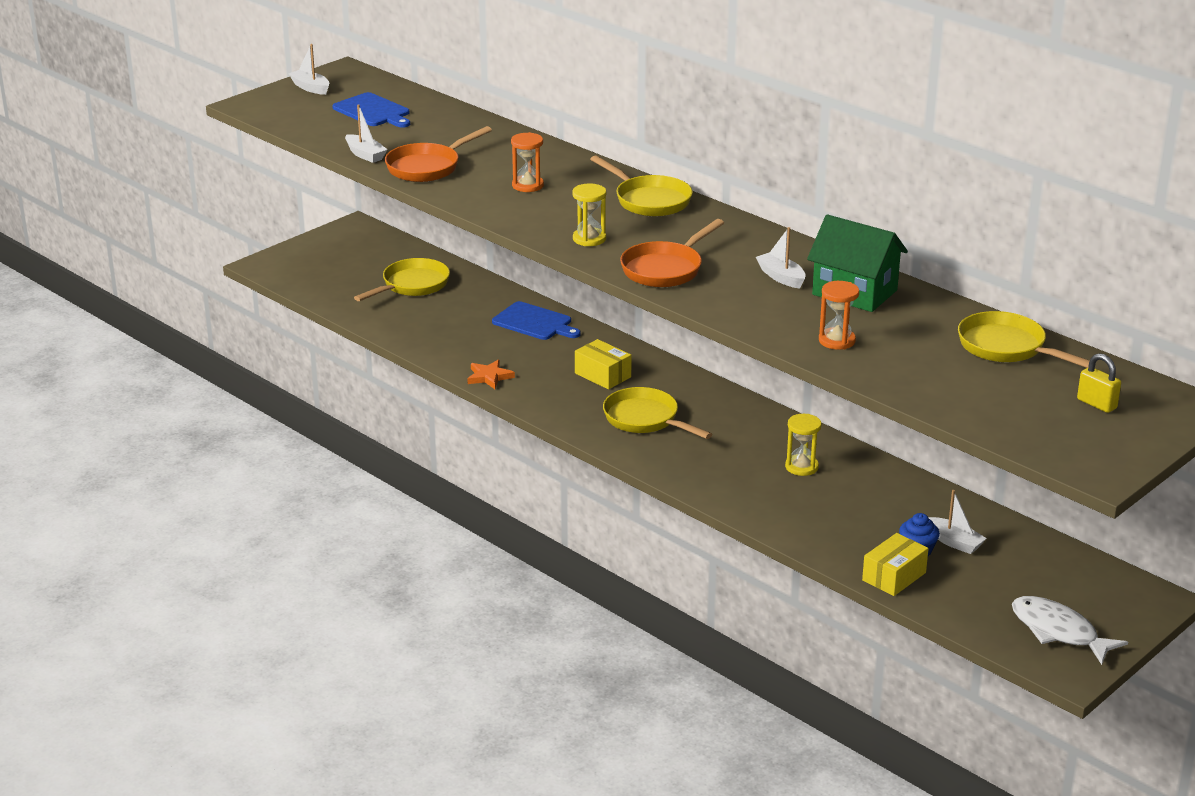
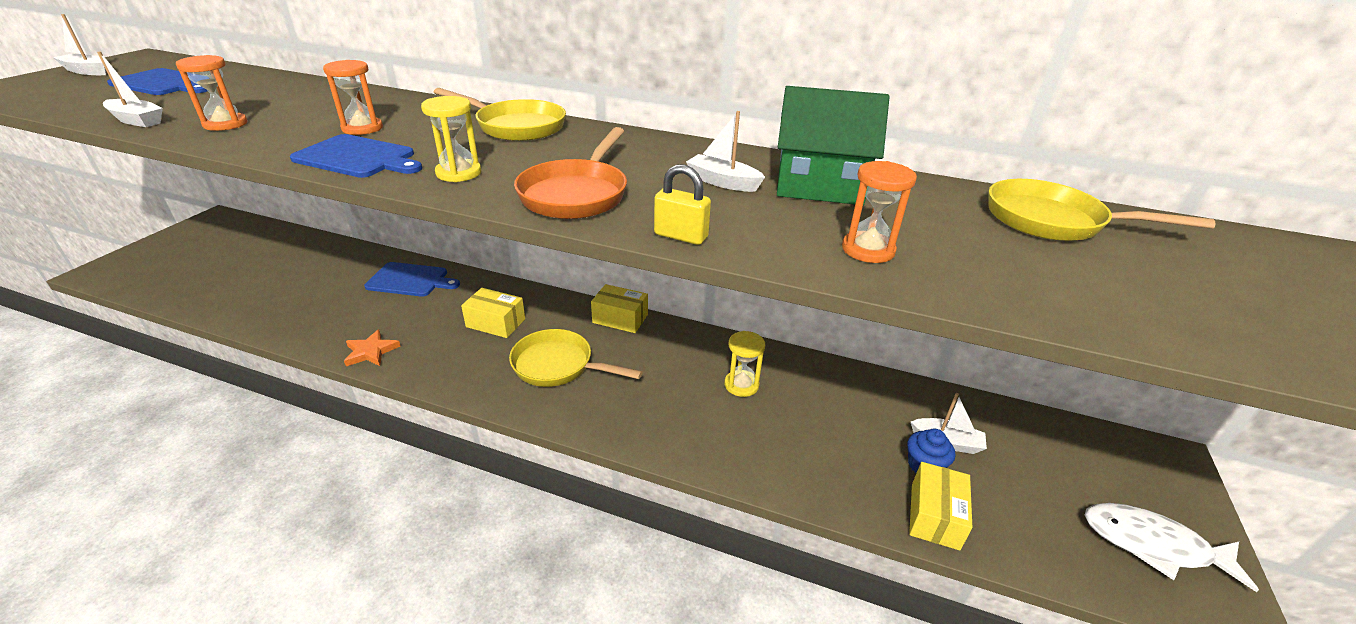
camera: 25 degrees left, 5 degrees up
(412, 285) = (274, 265): yellow pan -> none
(427, 167) = (225, 124): orange pan -> orange hourglass
(521, 214) = (358, 158): none -> blue cutting board
(721, 394) = (620, 318): none -> yellow box
(1096, 404) = (1253, 274): yellow padlock -> yellow padlock (681, 236)

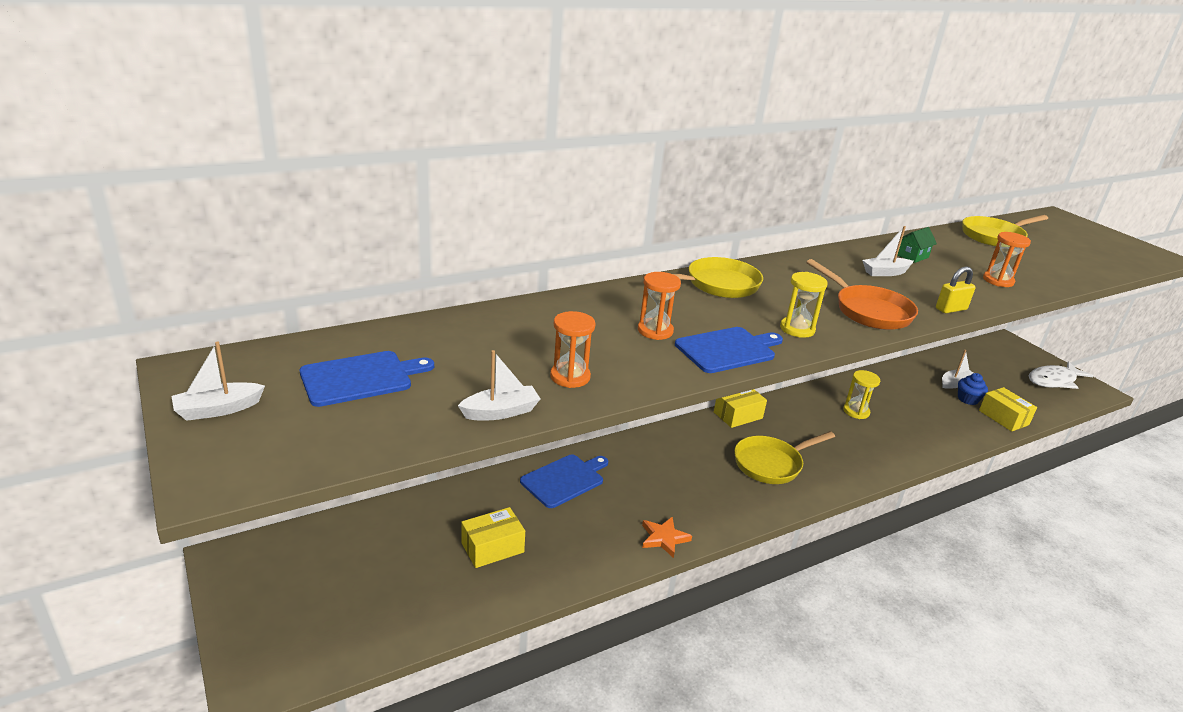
camera: 50 degrees left, 5 degrees down
(495, 323) = (685, 466): yellow box -> yellow box (492, 547)
(819, 186) = (912, 256): green house -> green house, size x0.48

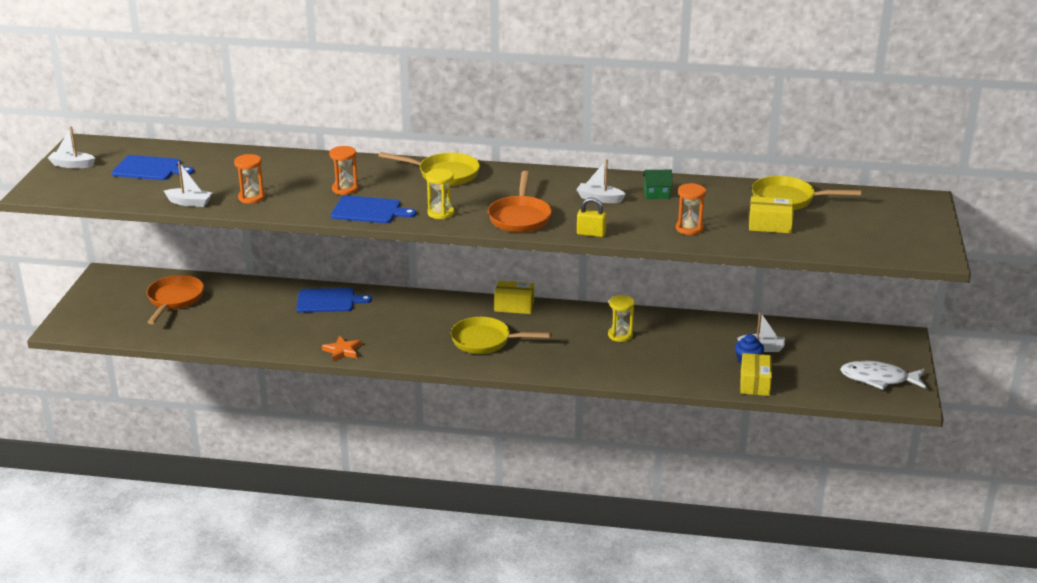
camera: 40 degrees right, 0 degrees up
(378, 557) = (174, 300): none -> orange pan
(492, 547) = (238, 318): yellow box -> yellow box (770, 225)

